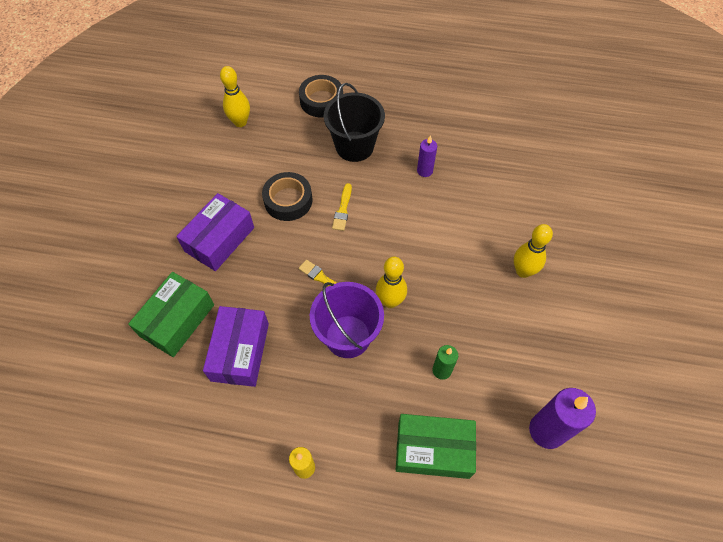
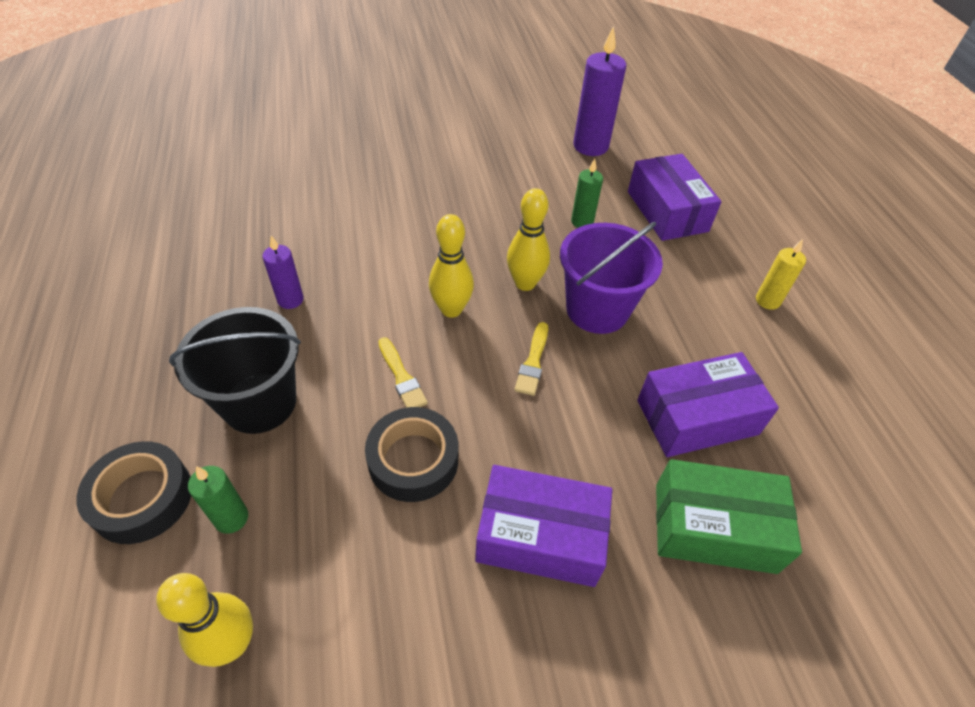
camera: 115 degrees left, 10 degrees down
(295, 128) = (231, 518): none -> green candle
(343, 209) = (401, 377): yellow brush -> yellow brush turned 75 degrees clockwise
(433, 449) = (667, 211): green box -> purple box
(523, 271) = (421, 183): yellow bowling pin -> yellow bowling pin (451, 309)

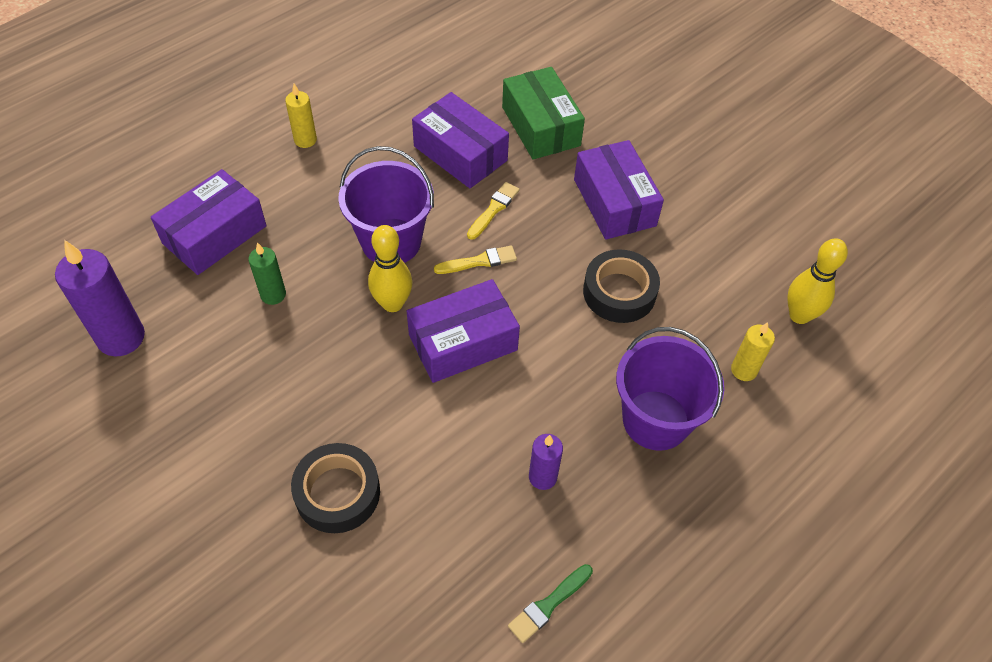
camera: 120 degrees left, 5 degrees up
(142, 498) = (780, 436): black tape -> black tape (337, 493)
(204, 258) = (549, 604): none -> green brush
(231, 518) = (744, 370): green candle -> yellow candle
(259, 402) = (655, 420): black bucket -> purple bucket
(401, 377) = (558, 338): yellow brush -> yellow brush (493, 209)
(451, 309) = (463, 342): yellow bowling pin -> purple box

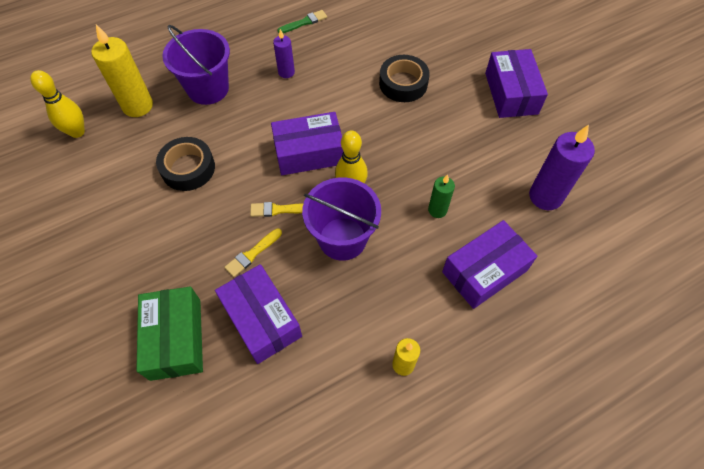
camera: 165 degrees left, 5 degrees up
(614, 202) = (152, 242): purple box -> purple box (511, 93)
(744, 370) = (138, 106): yellow candle -> yellow candle, size x1.79

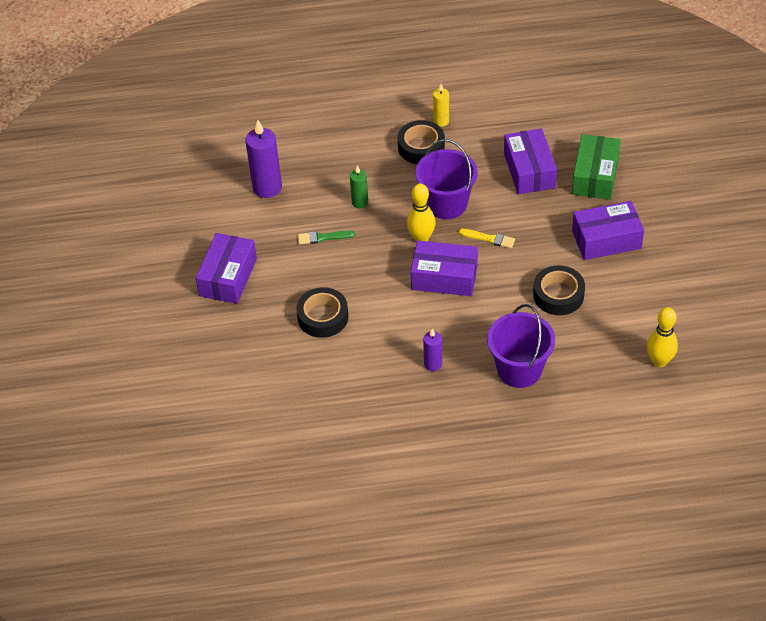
camera: 155 degrees left, 10 degrees down
(138, 106) = (595, 371): yellow candle -> none
(252, 254) = (522, 213): yellow brush -> none
(304, 22) = (388, 421): green brush -> green brush (323, 237)
(408, 311) = (421, 147): none -> black tape
(484, 271) = (351, 154): purple box -> purple box (606, 239)

